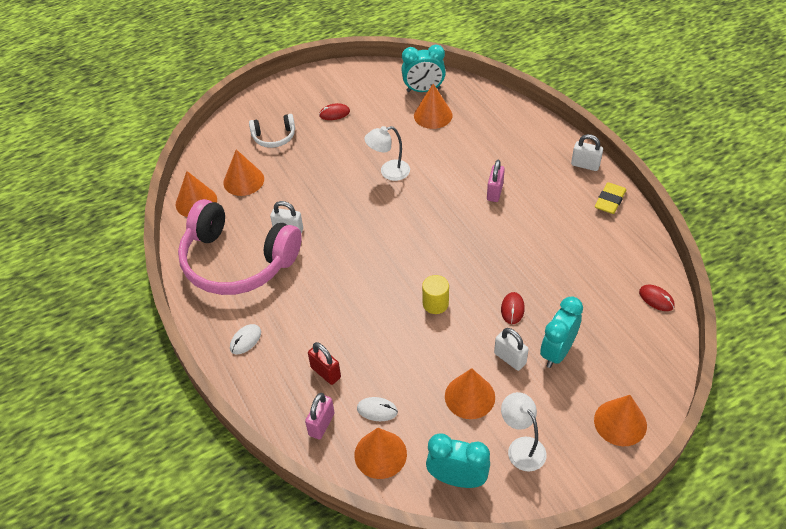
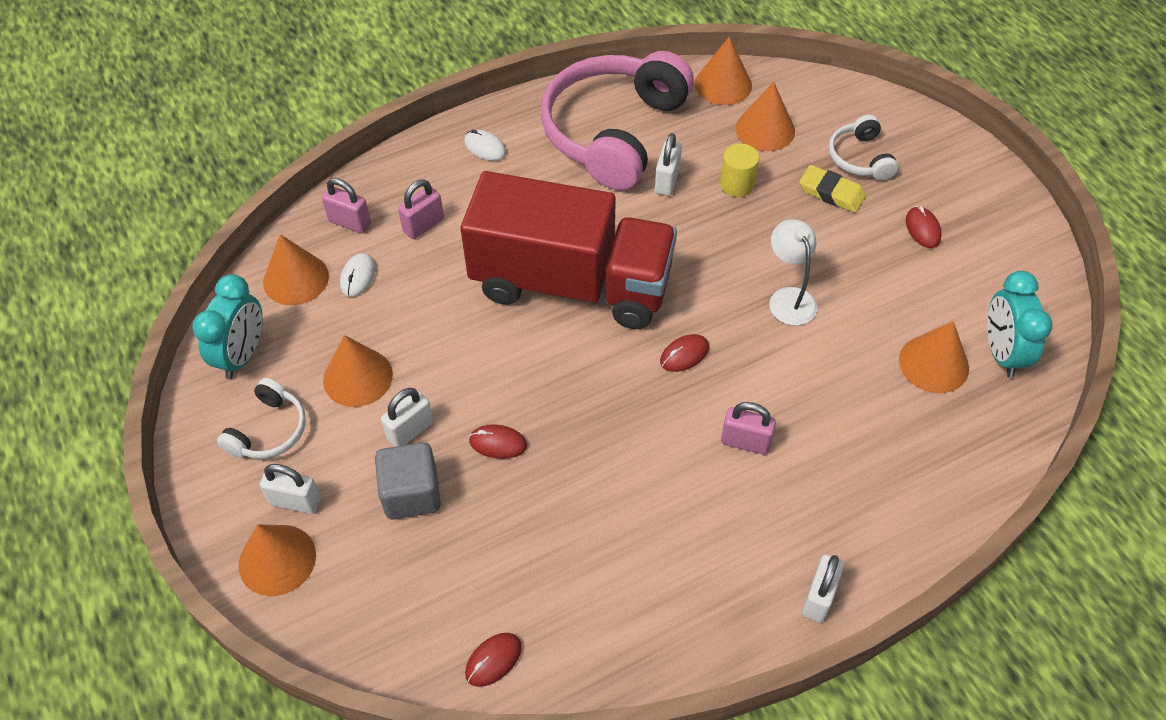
camera: 90 degrees right, 5 degrees up
(325, 372) = (423, 225): red padlock -> pink padlock
(380, 278) = (571, 283): none -> red truck
(435, 219) = (684, 354): none -> red mouse
(435, 304) = (519, 346): yellow cylinder -> yellow cylinder (737, 184)
(521, 447) = (268, 430): white lamp -> white headphones
(557, 352) = (411, 494): turquoise clock -> grey cube
(575, 419) = (295, 501): none -> white padlock
(609, 201) = (725, 625): yellow eraser -> yellow eraser (831, 193)

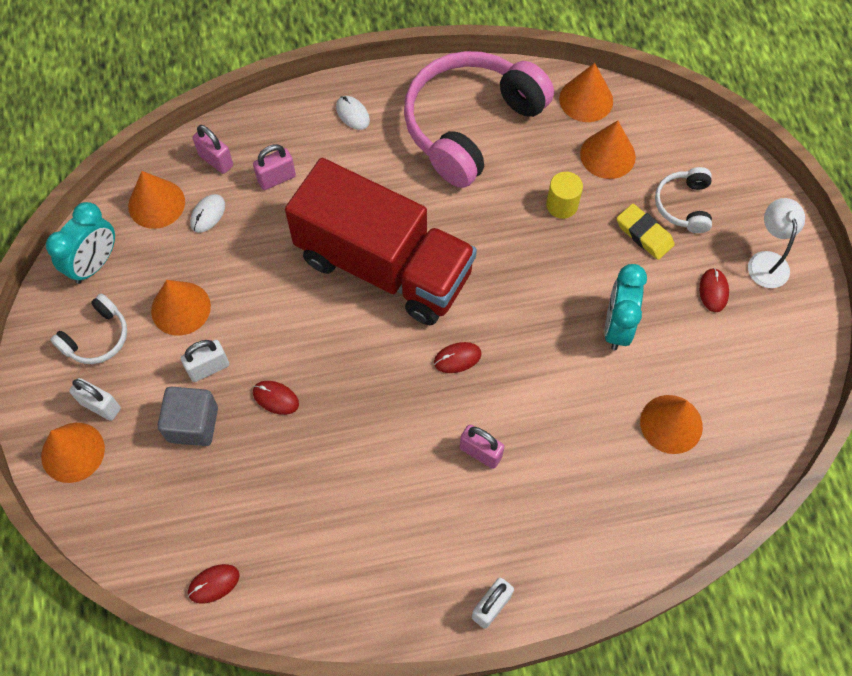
camera: 15 degrees right, 10 degrees up
(667, 181) = (500, 186): white padlock -> none
(789, 298) = (567, 328): white lamp -> white lamp (767, 261)
(1001, 353) = (736, 429): turquoise clock -> turquoise clock (617, 326)

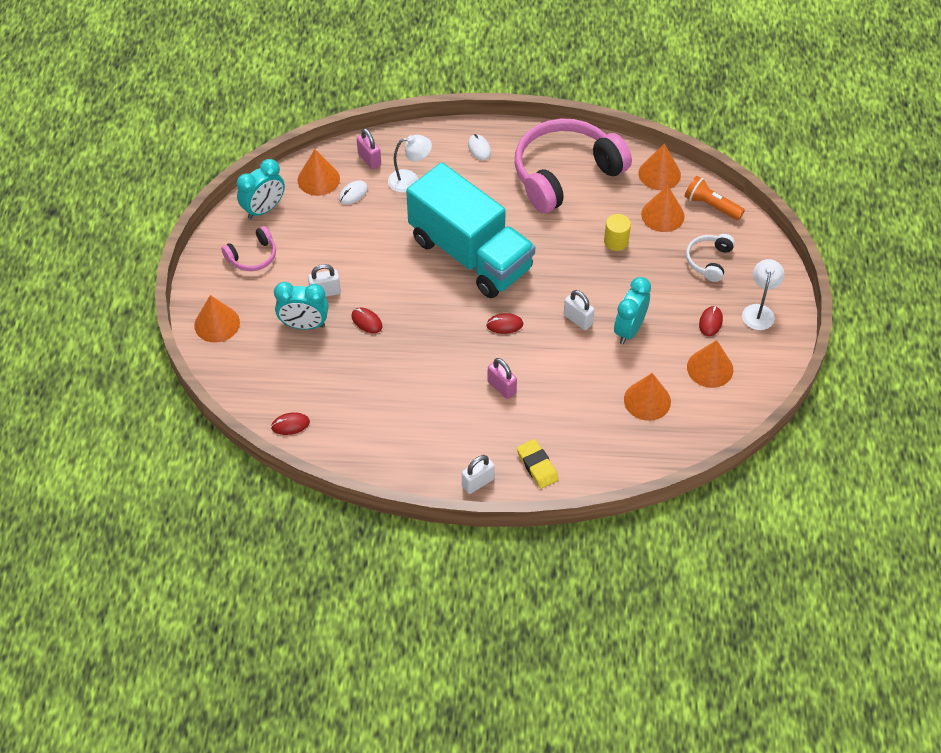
camera: 15 degrees right, 10 degrees down
(97, 337) = (252, 256): white headphones -> pink headphones
(100, 406) = (243, 299): white padlock -> white padlock (578, 319)
(180, 308) = (316, 250): orange cone -> orange cone (710, 368)
(193, 424) = (304, 325): grey cube -> turquoise clock
(276, 178) = (410, 180): pink padlock -> white lamp
(384, 266) = (470, 254): red truck -> turquoise truck
(644, 234) = (671, 273): yellow eraser -> yellow eraser (537, 466)
(662, 129) = (711, 206): none -> orange flashlight

